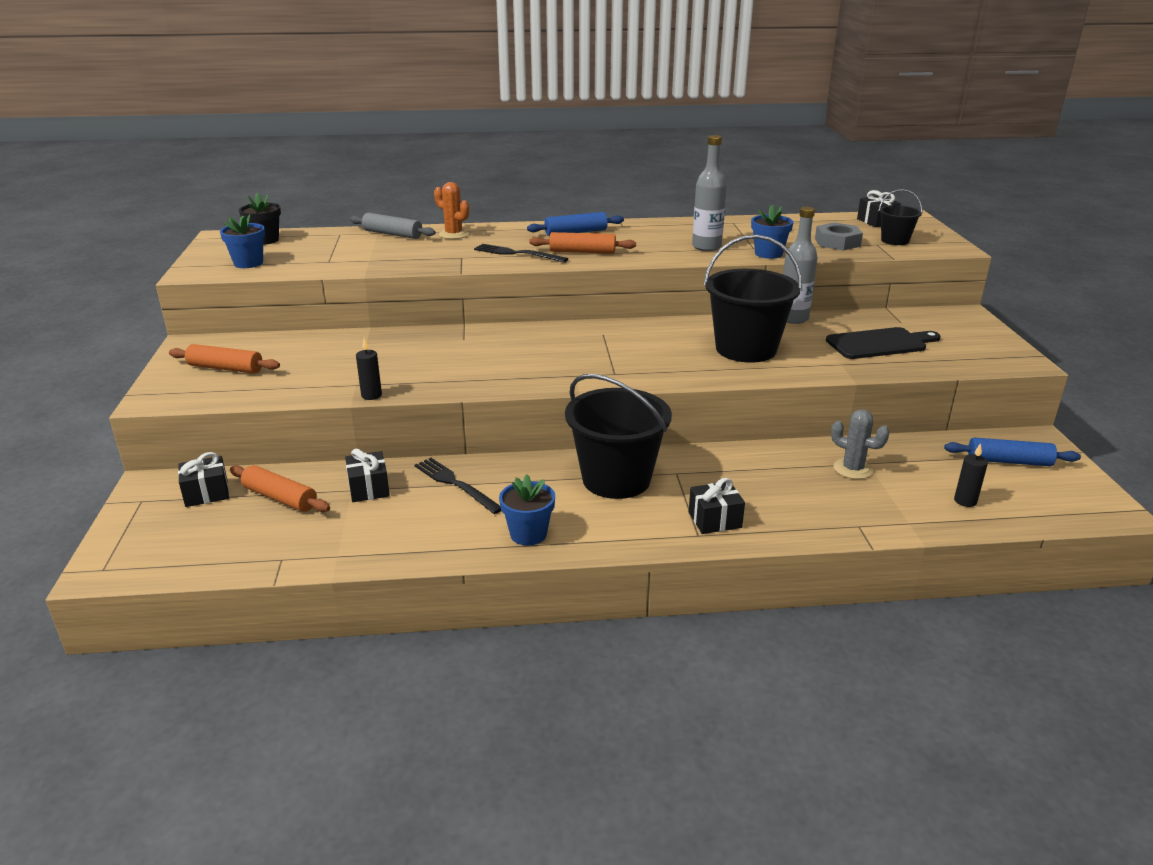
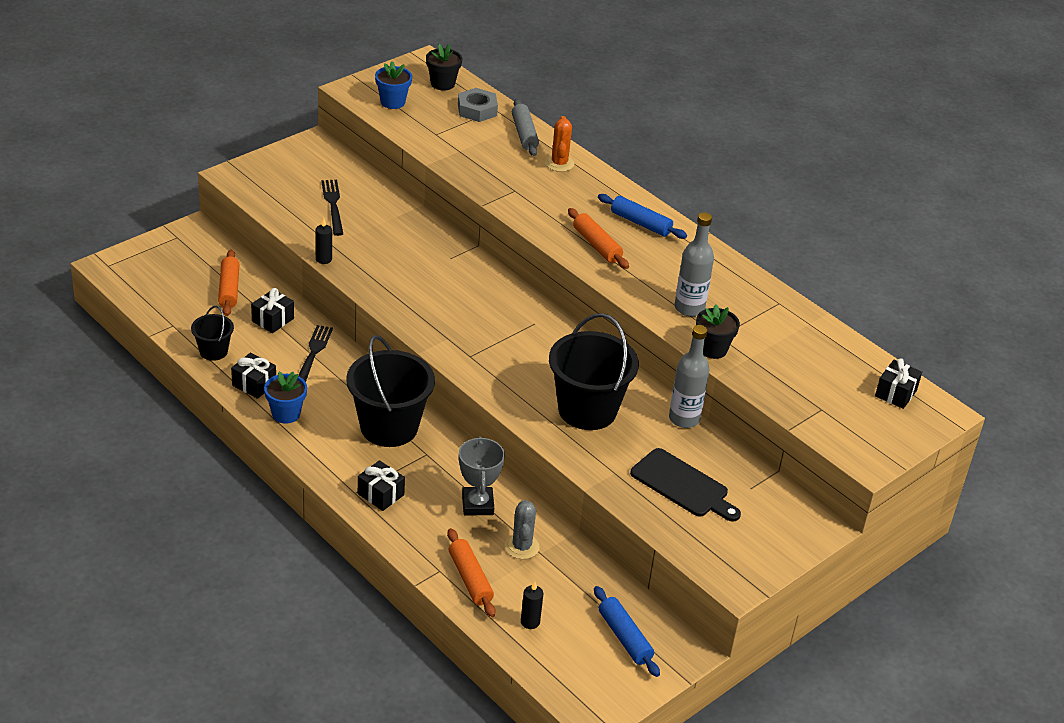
camera: 50 degrees right, 10 degrees up
(206, 493) = (207, 257): black gift -> black gift (254, 384)
(225, 368) = (297, 178): orange rolling pin -> orange rolling pin (470, 579)
(517, 254) = (553, 214): black fork -> black fork (333, 205)
(768, 254) = (712, 349): blue flower pot -> black flower pot
(775, 471) = (477, 504): none -> grey trophy
(837, 242) = (795, 383): grey nut -> grey nut (477, 110)
(895, 241) = (846, 418): black bucket -> black bucket (213, 351)

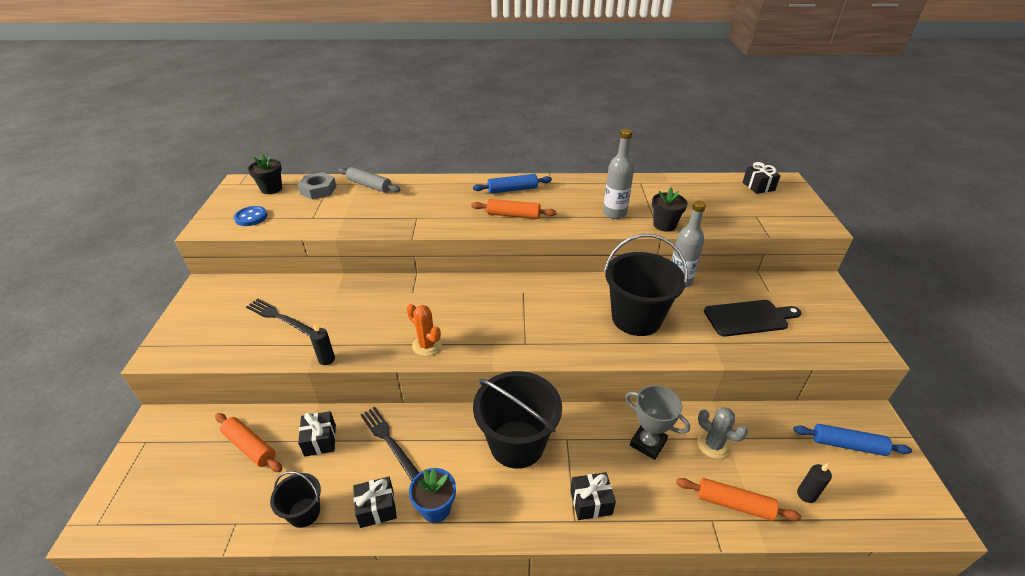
camera: 45 degrees left, 0 degrees up
(392, 102) = (251, 217): blue flower pot -> blue button
(559, 163) = (416, 188): orange cactus -> orange cactus (427, 345)

